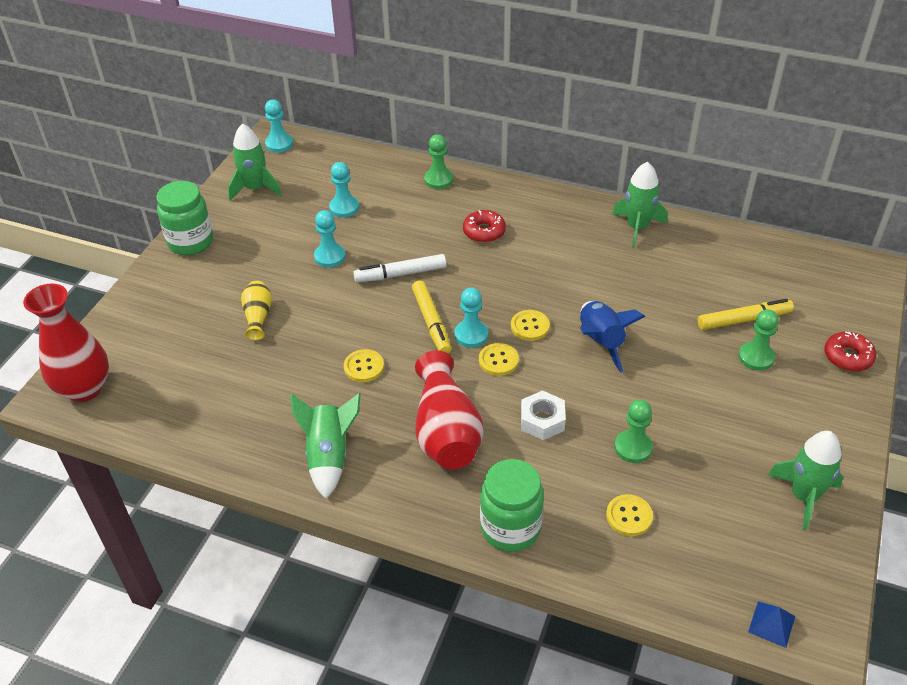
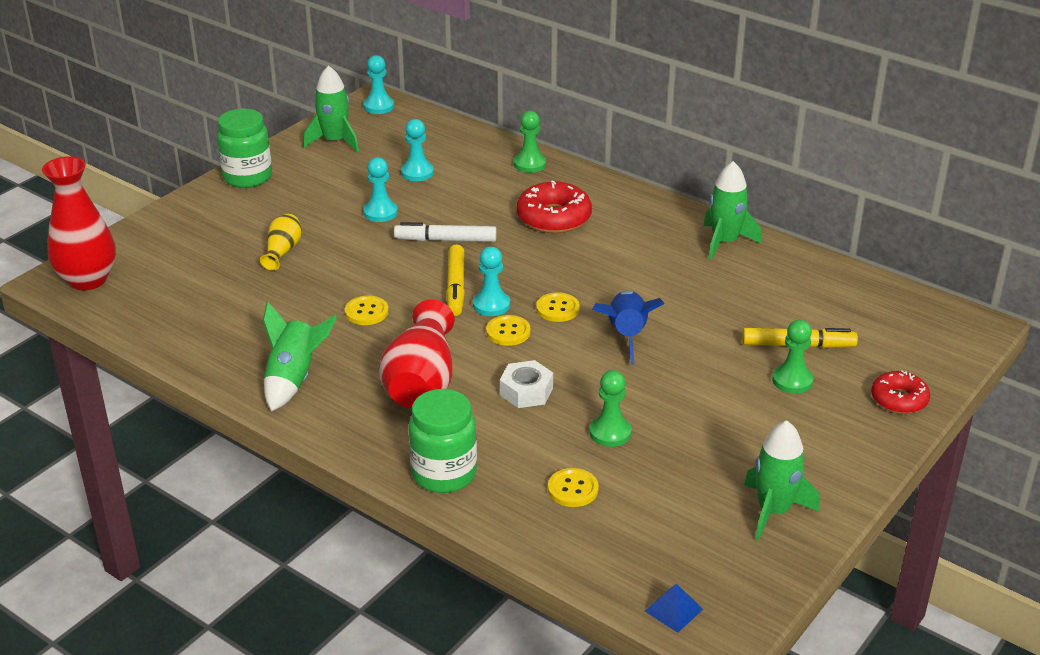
camera: 15 degrees right, 10 degrees down
(484, 231) = (554, 218): red donut -> red donut, size x1.56

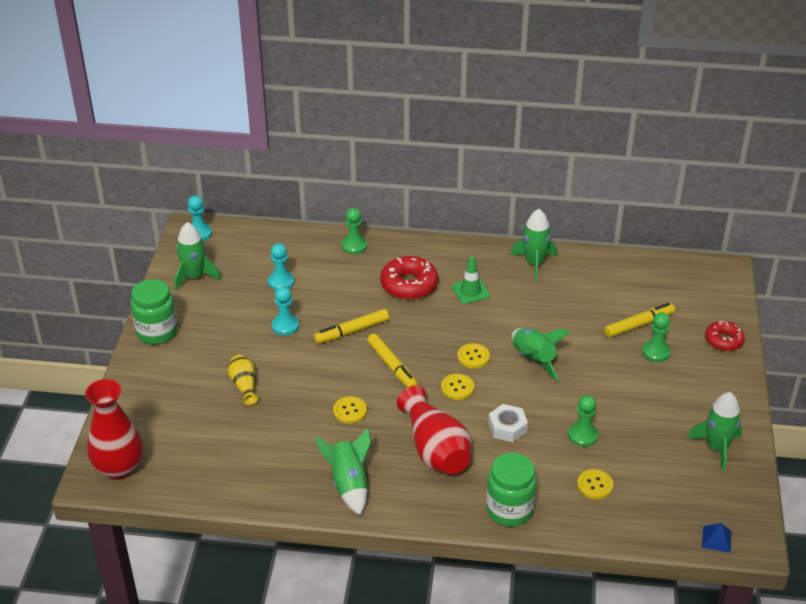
camera: 30 degrees left, 5 degrees up
(445, 240) = (352, 331): white marker -> yellow marker
(491, 305) = (428, 371): turquoise pawn -> none
(619, 245) = (470, 291): none -> green traffic cone
(626, 336) = (533, 360): blue rocket -> green rocket

